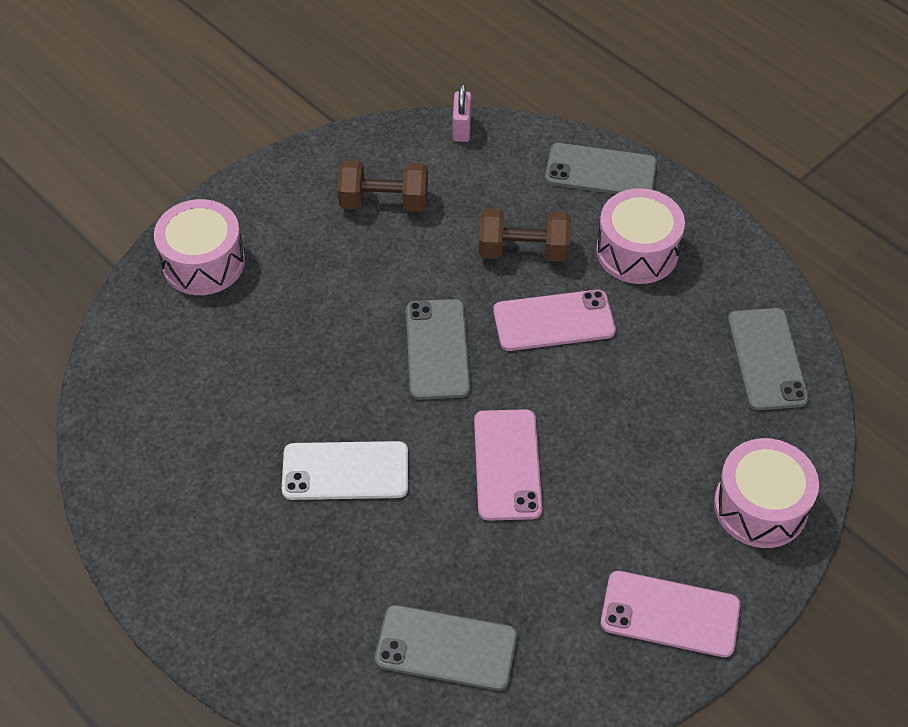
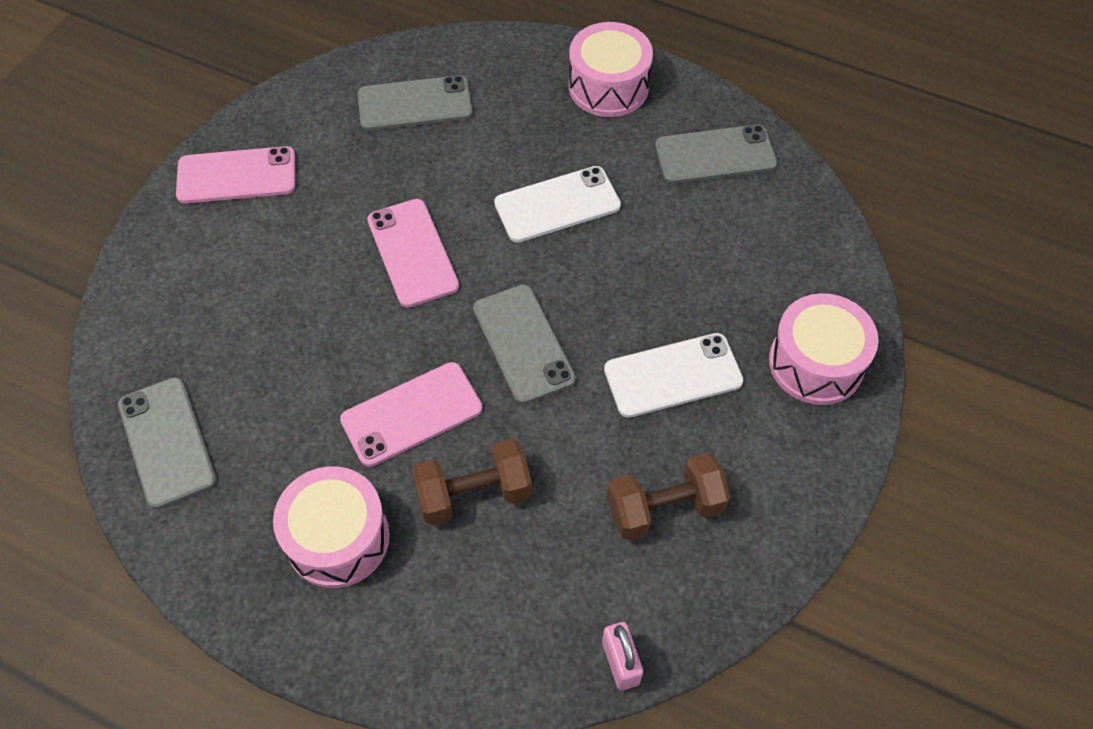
camera: 160 degrees right, 5 degrees up
(324, 287) = (673, 375): none -> white phone
(600, 171) = (412, 652): grey phone -> grey phone (715, 155)
(760, 506) = (164, 285): pink drum -> pink drum (608, 86)

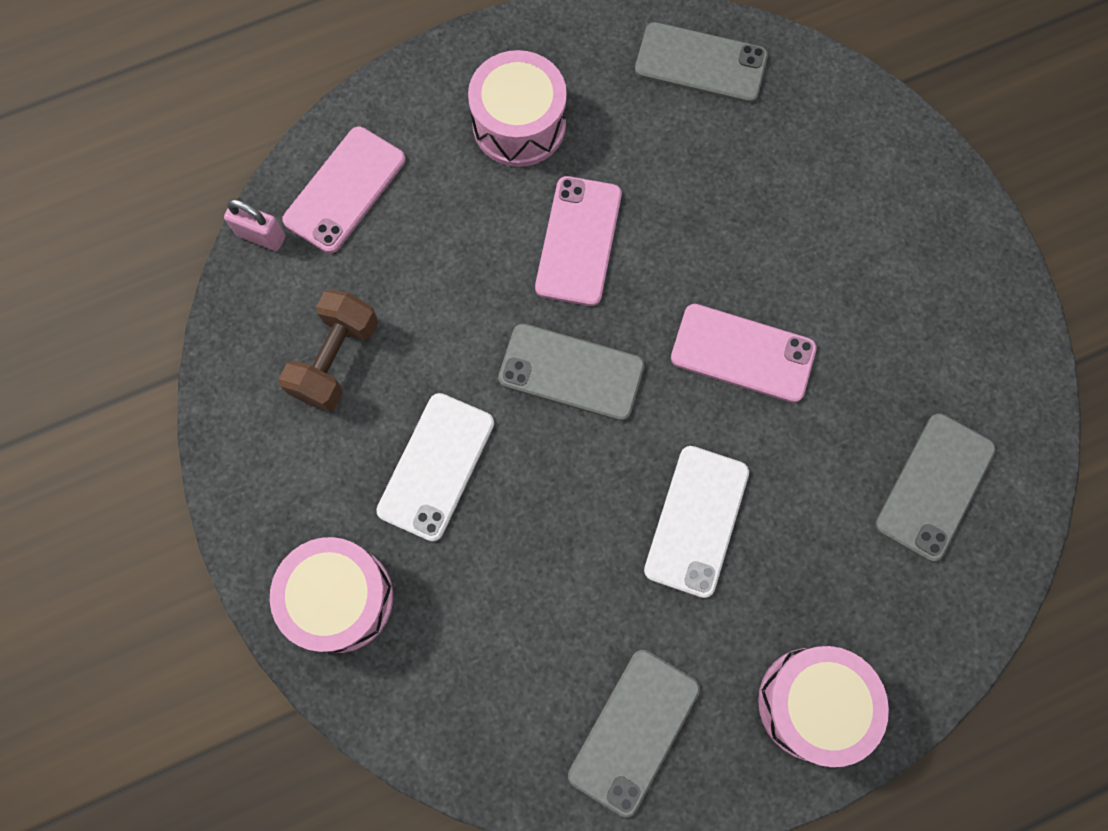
camera: 130 degrees right, 15 degrees up
(236, 176) = (955, 268): pink phone -> pink phone (345, 190)
(474, 494) = (471, 236): brown dumbbell -> none

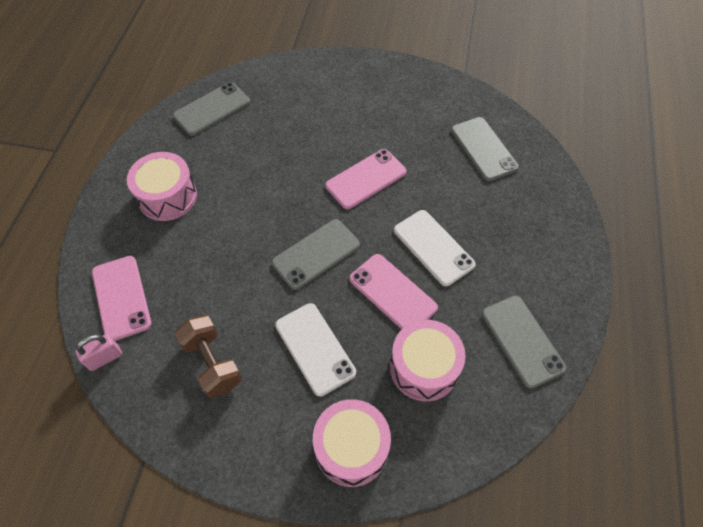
camera: 55 degrees left, 15 degrees down
(578, 241) = (252, 209): pink phone -> pink phone (392, 293)
(812, 703) = (555, 255): pink drum -> pink drum (424, 367)

